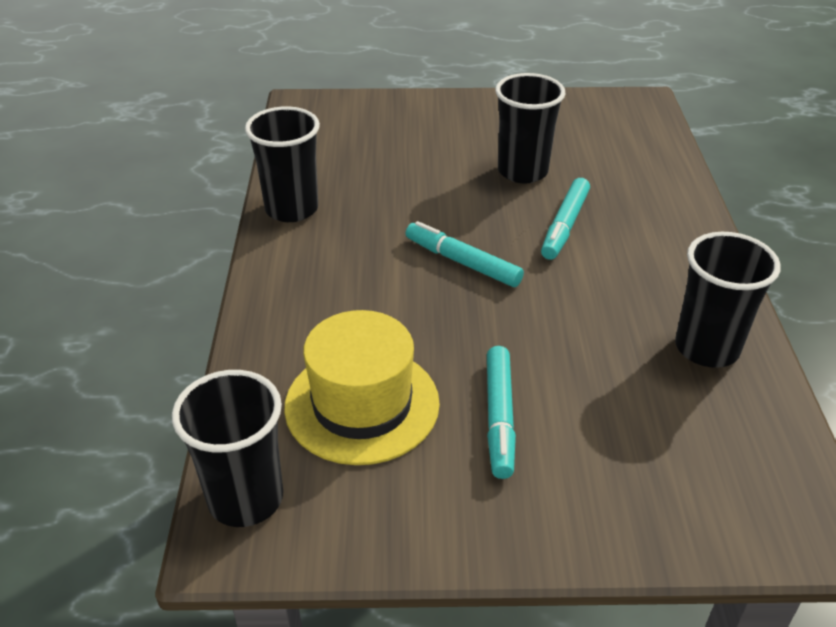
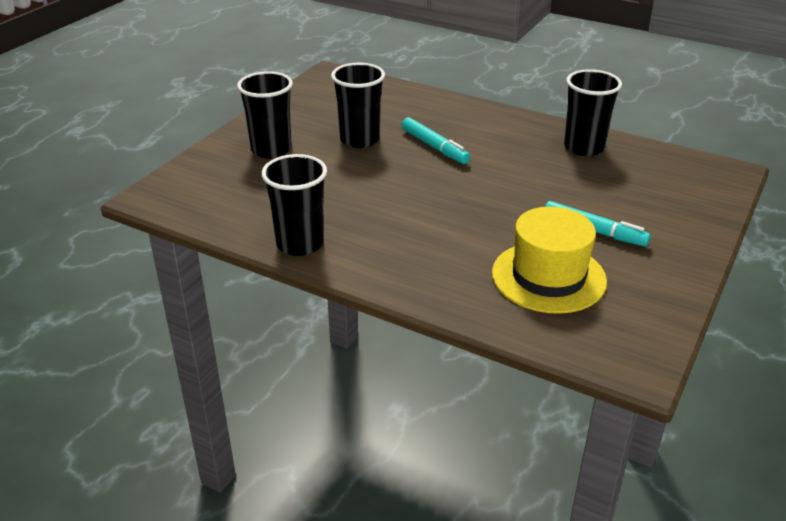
camera: 60 degrees left, 5 degrees down
(246, 498) = (606, 349): black cup -> black cup (271, 150)
(462, 262) = (437, 194): turquoise marker -> none

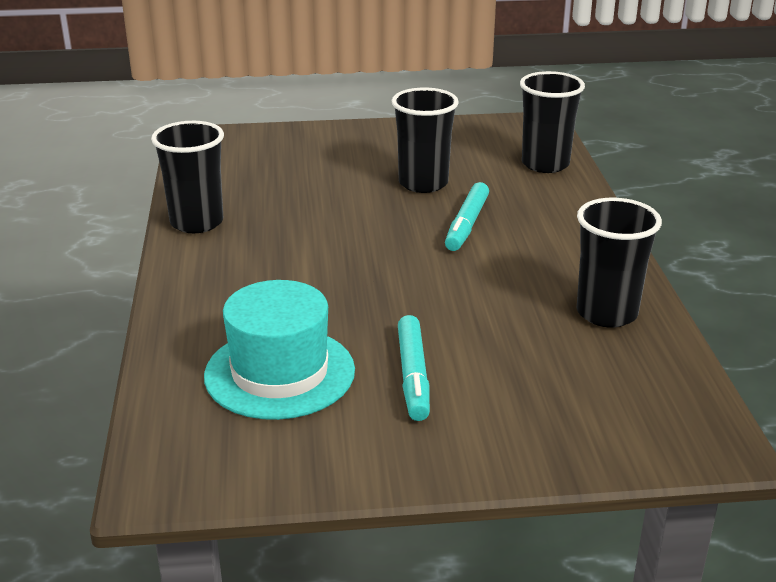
camera: 55 degrees right, 5 degrees down
(271, 150) = (343, 153): black cup -> black cup (545, 164)
(548, 277) = (279, 373): yellow hat -> turquoise hat

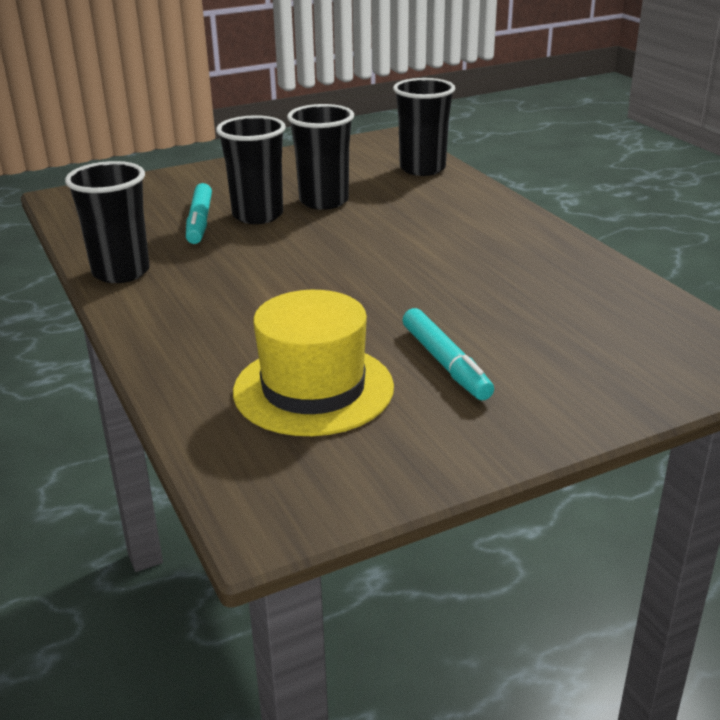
camera: 20 degrees left, 0 degrees up
(279, 373) = (313, 389): turquoise hat -> yellow hat
(466, 224) = (391, 228): turquoise marker -> turquoise marker (199, 222)
(606, 313) = (573, 276): black cup -> black cup (257, 215)

